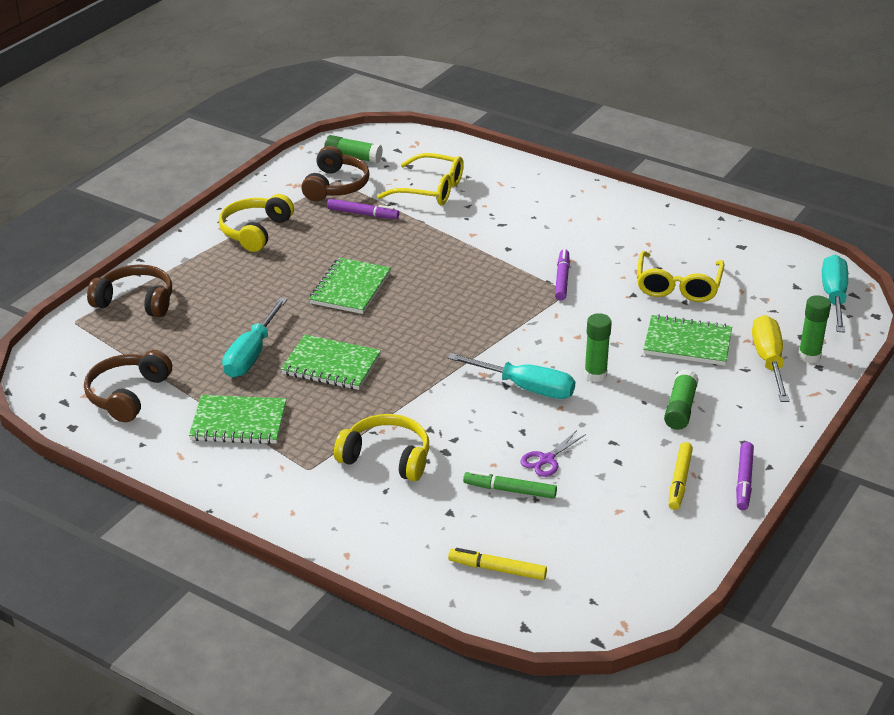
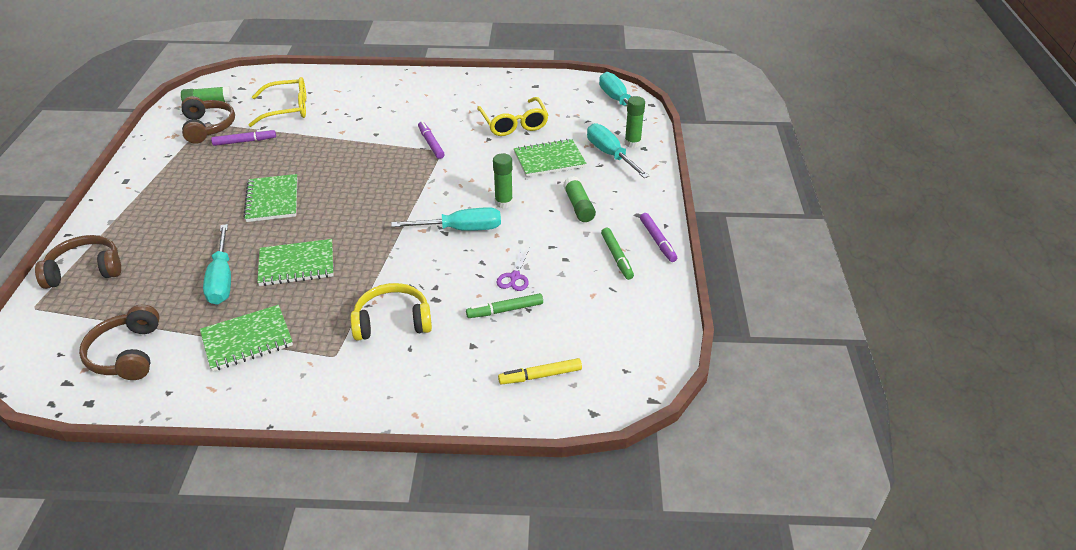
camera: 30 degrees left, 5 degrees up
(255, 231) = (161, 180): yellow headphones -> none
(679, 481) = (617, 257): yellow marker -> green marker
(768, 360) = (610, 154): yellow screwdriver -> turquoise screwdriver

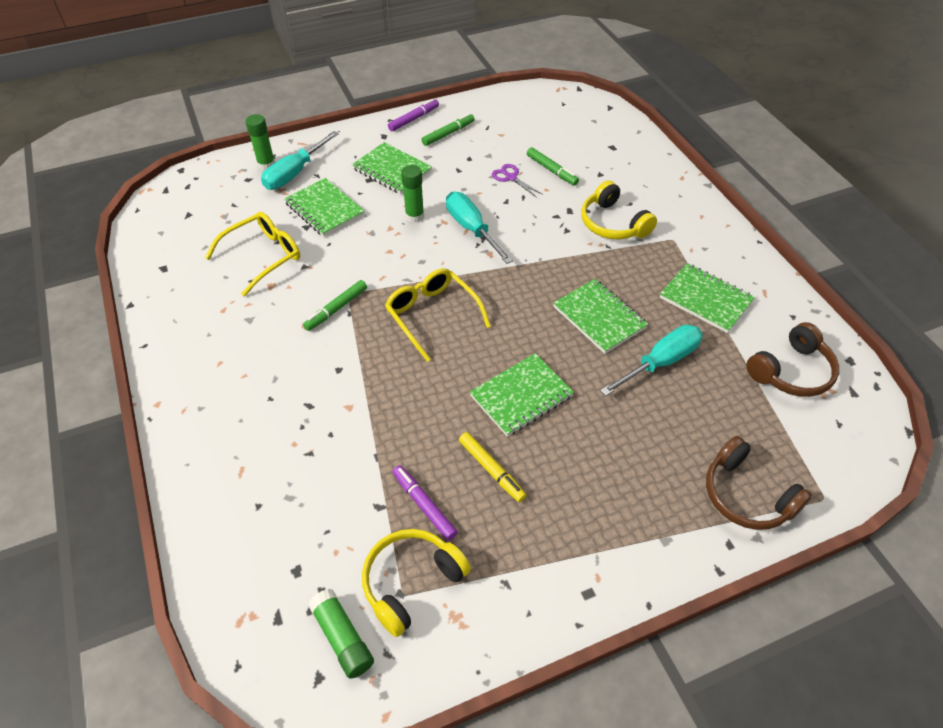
camera: 115 degrees left, 10 degrees up
(208, 127) = (411, 582): brown headphones -> yellow headphones
(287, 109) = (318, 505): yellow glasses -> yellow glasses (432, 315)
(431, 143) = (336, 309): purple marker -> green marker
(514, 277) = (511, 177): purple scissors -> purple scissors turned 120 degrees counterclockwise
(540, 376) = (599, 135): yellow marker -> yellow marker (491, 469)
(578, 206) = (392, 170): green glue stick -> green notebook
(617, 100) = (180, 195): turquoise screwdriver -> none

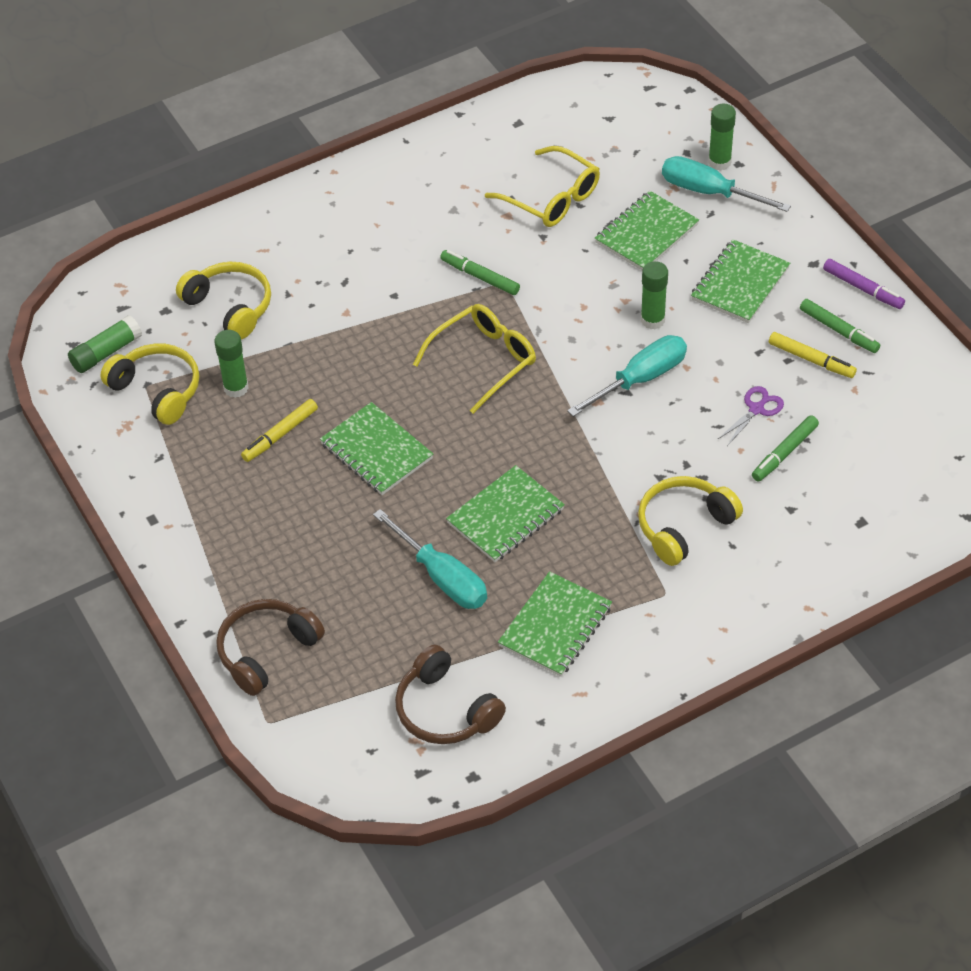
camera: 85 degrees right, 0 degrees up
(311, 505) = (230, 307): none -> yellow headphones
(424, 505) = (236, 388): purple marker -> green glue stick
(471, 148) = (811, 359): none -> yellow marker

